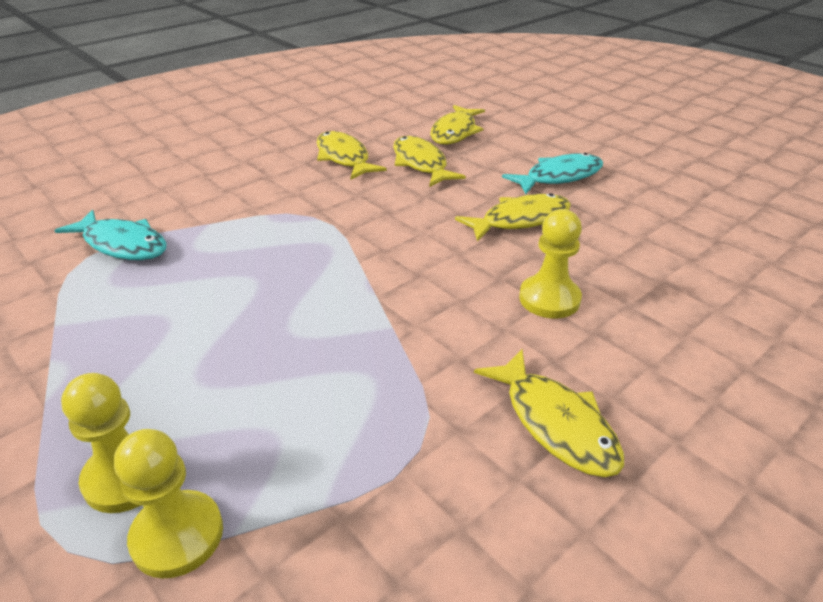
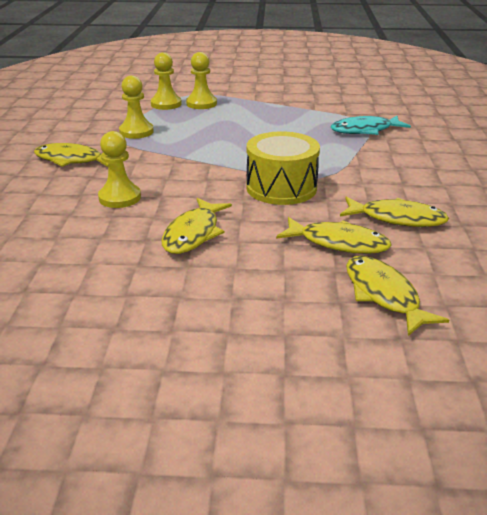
camera: 135 degrees right, 5 degrees down
(368, 223) = (281, 188): none -> yellow drum
(372, 447) = (136, 132): none -> yellow pawn
(559, 177) = (213, 290): turquoise fish -> none

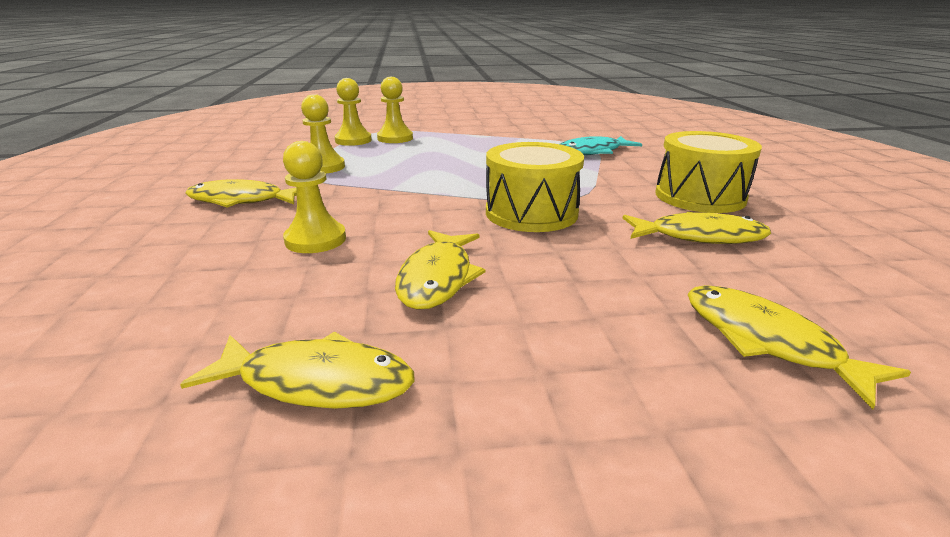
camera: 10 degrees left, 5 degrees down
(338, 243) = (647, 273): yellow fish -> yellow fish (316, 382)
(425, 183) = (699, 196): none -> yellow drum

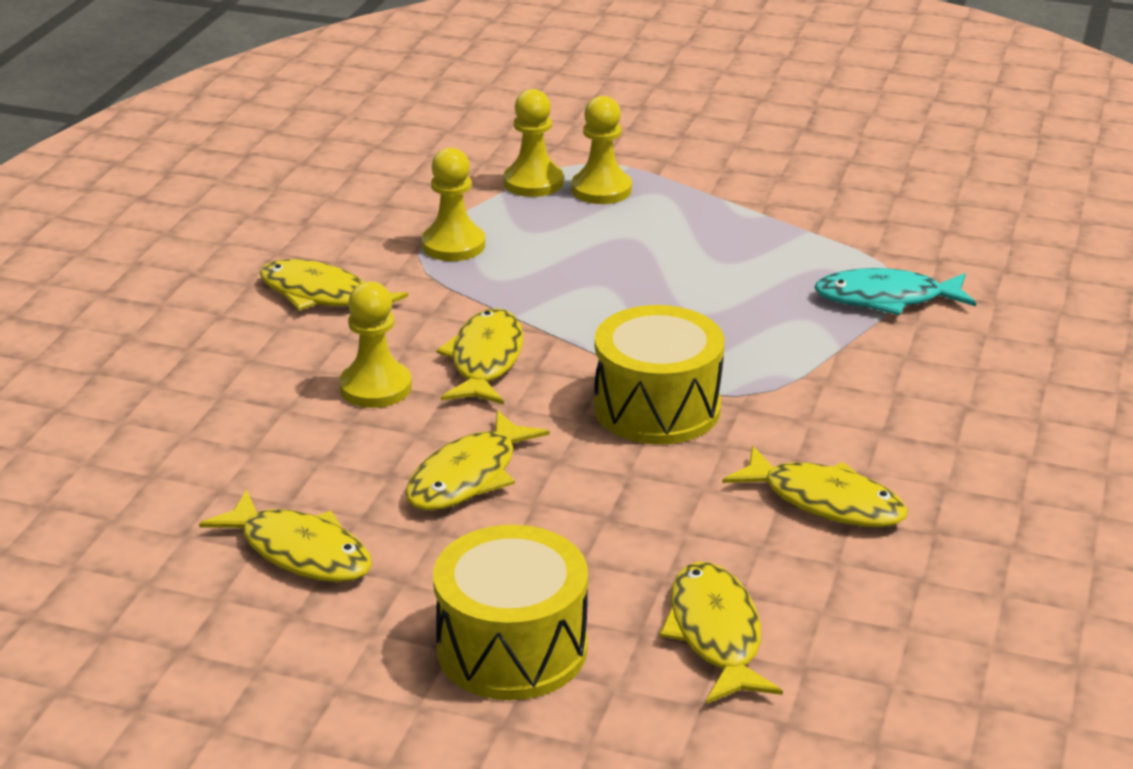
camera: 25 degrees right, 5 degrees up
(390, 211) = (485, 360): none -> yellow fish
(699, 196) = (924, 437): yellow drum -> yellow drum (512, 648)

